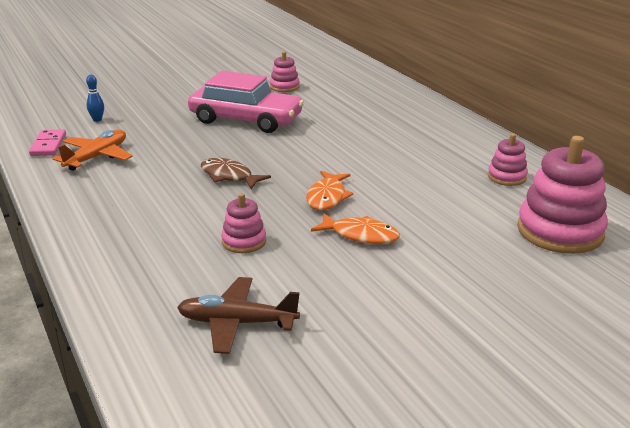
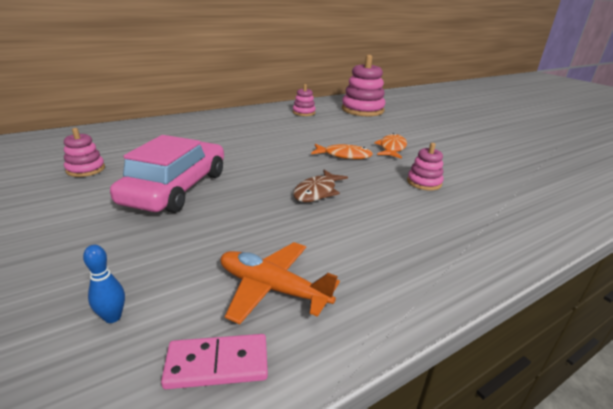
camera: 95 degrees left, 0 degrees up
(237, 323) = (517, 182): brown plane -> none

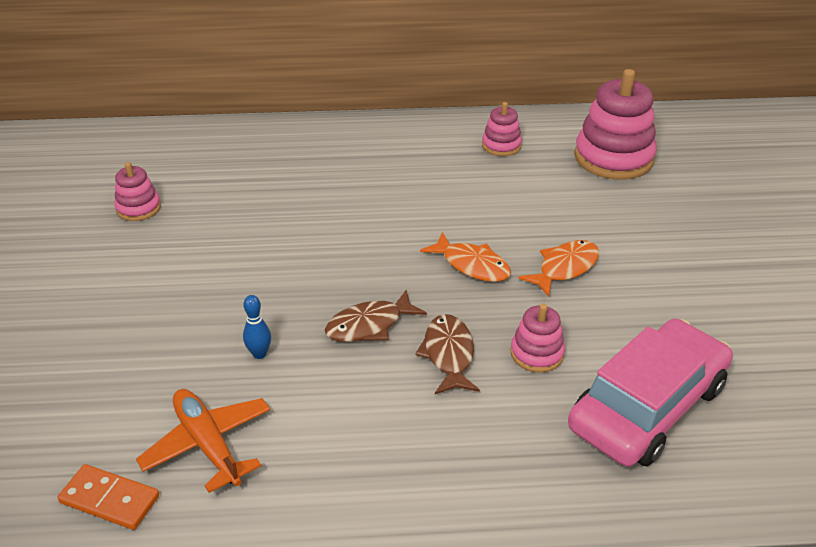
camera: 30 degrees right, 10 degrees up
(113, 317) = (62, 420): blue bowling pin -> blue bowling pin (259, 354)
(176, 188) = (213, 269): pink car -> pink car (648, 406)
(217, 364) = (109, 499): pink domino -> orange domino
(379, 194) = (448, 354): none -> brown fish

